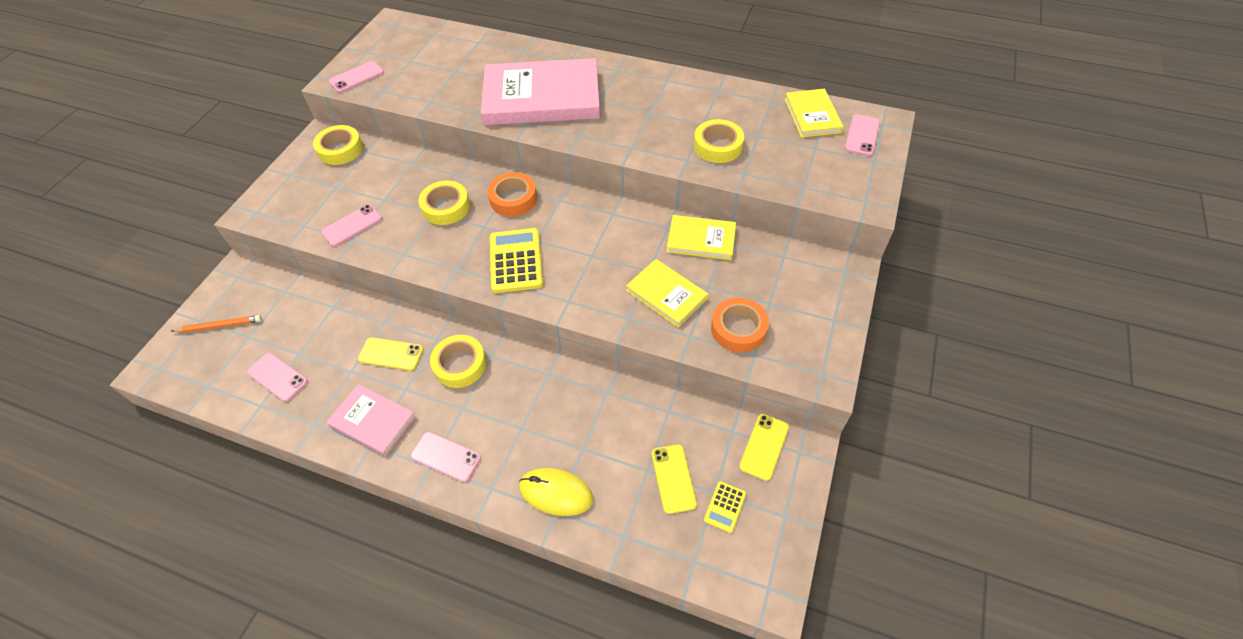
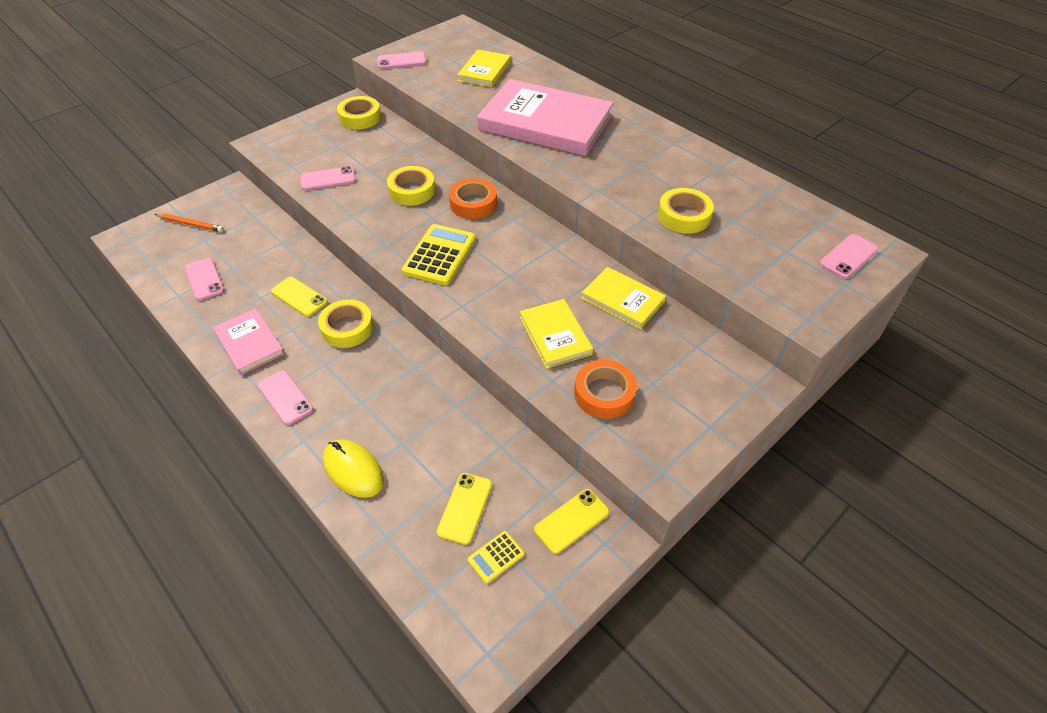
camera: 25 degrees right, 5 degrees down
(812, 115) = (805, 220): yellow book -> yellow book (484, 71)

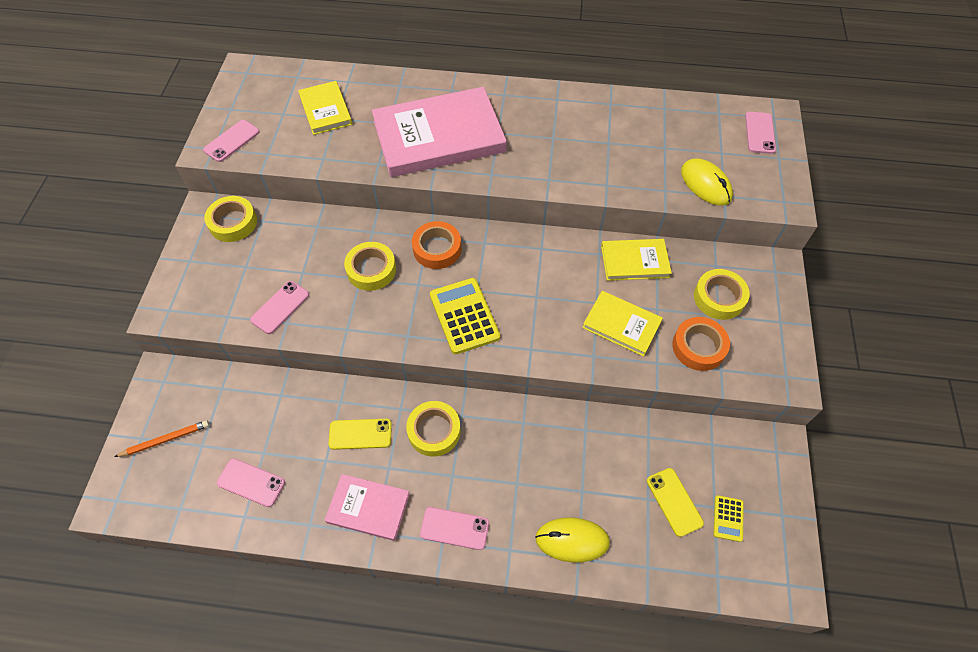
camera: 40 degrees left, 10 degrees up
(571, 521) = (744, 453): yellow phone -> none
(684, 216) = (631, 165): yellow tape -> yellow tape (719, 297)
(739, 265) = (705, 184): none -> yellow mouse

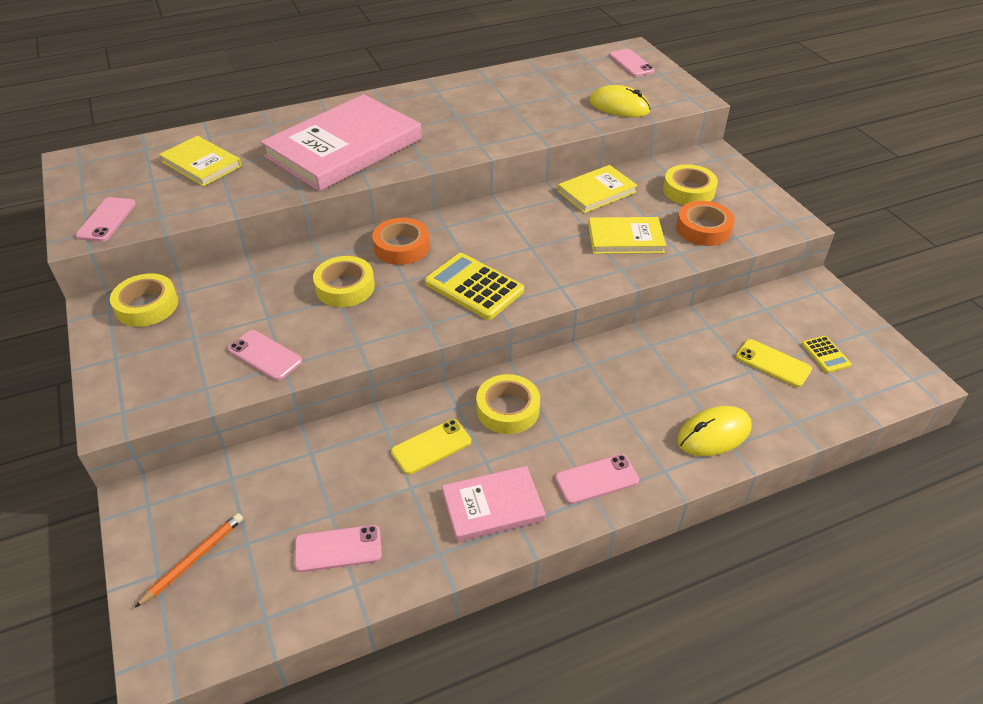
camera: 30 degrees left, 15 degrees down
(280, 307) = (265, 355): pink phone -> pink phone turned 60 degrees counterclockwise

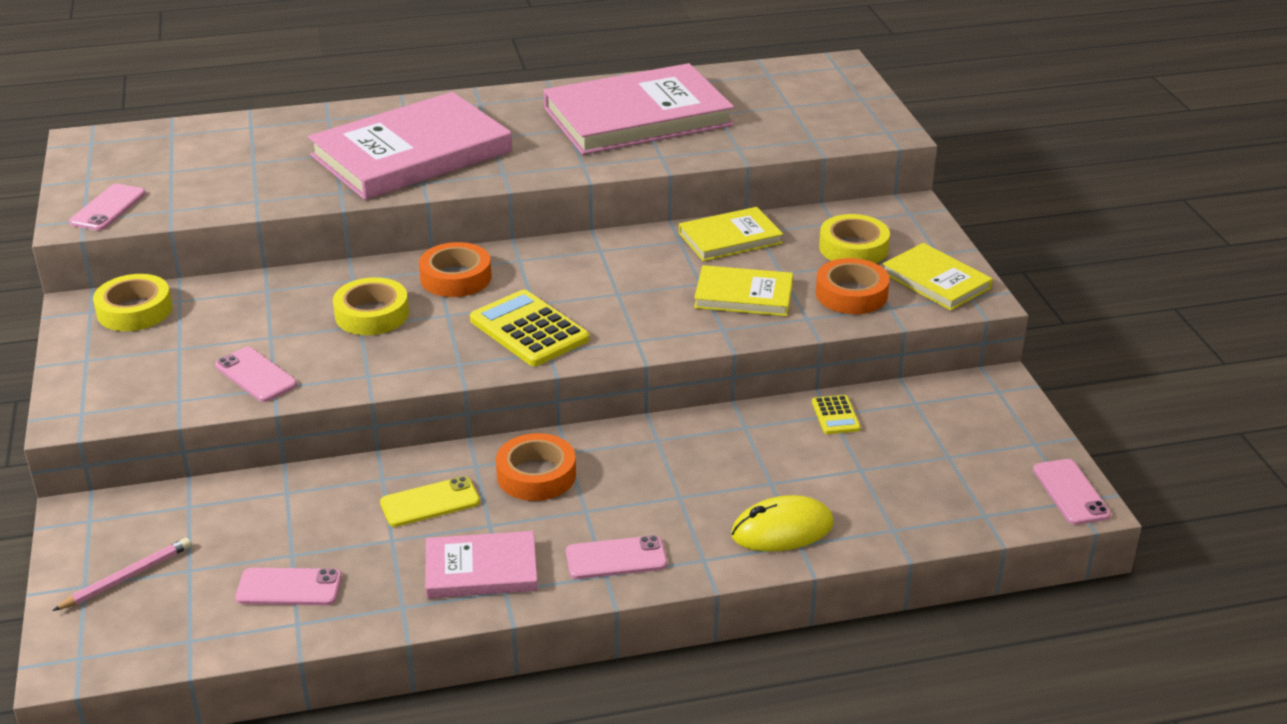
camera: 10 degrees right, 10 degrees down
(194, 559) = (127, 577): orange pencil -> pink pencil
(201, 164) = (233, 157): yellow book -> yellow book (936, 281)
(506, 102) = (637, 117): none -> pink book
(507, 409) = (536, 475): yellow tape -> orange tape
(619, 106) = (785, 134): yellow mouse -> none
(631, 63) = (827, 82): pink phone -> pink phone (1070, 492)
(772, 363) = (895, 464): yellow phone -> none
(825, 355) = (970, 462): yellow calculator -> yellow calculator (835, 415)

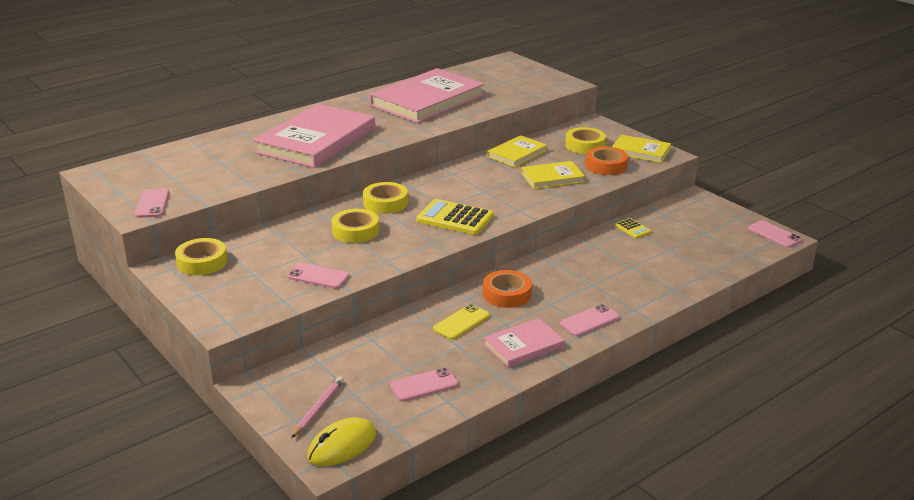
camera: 25 degrees left, 5 degrees down
(456, 277) = (385, 203): orange tape -> yellow tape
(782, 530) = (659, 285): yellow mouse -> yellow mouse (342, 446)

